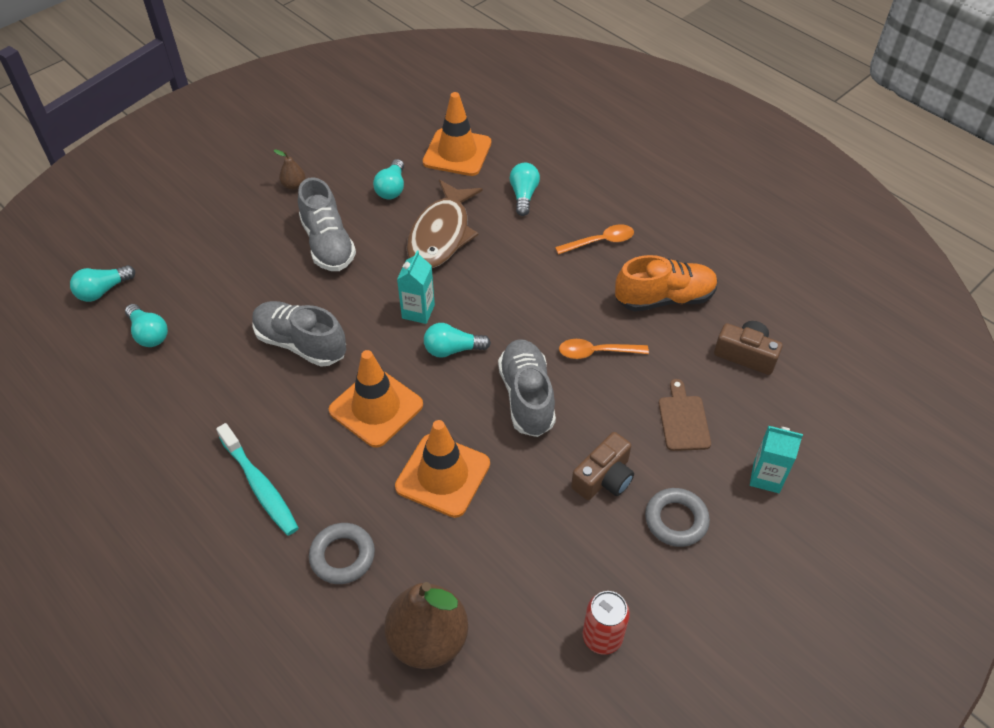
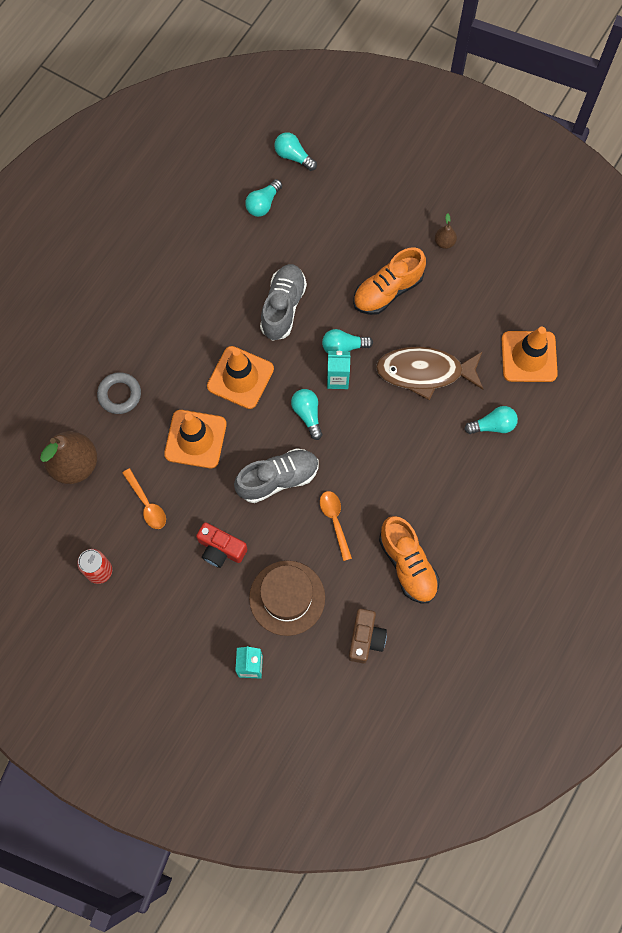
camera: 75 degrees right, 20 degrees up
(260, 486) = (158, 326): turquoise toothbrush -> none
(328, 244) = (387, 291): grey shoe -> orange shoe
(392, 188) = (466, 318): turquoise light bulb -> turquoise light bulb (343, 347)
(600, 242) = (457, 500): orange spoon -> orange spoon (146, 504)
(604, 478) = (221, 549): brown camera -> red camera
(676, 520) = (198, 605): grey ring -> none
(683, 420) = (287, 598): brown cutting board -> brown hat

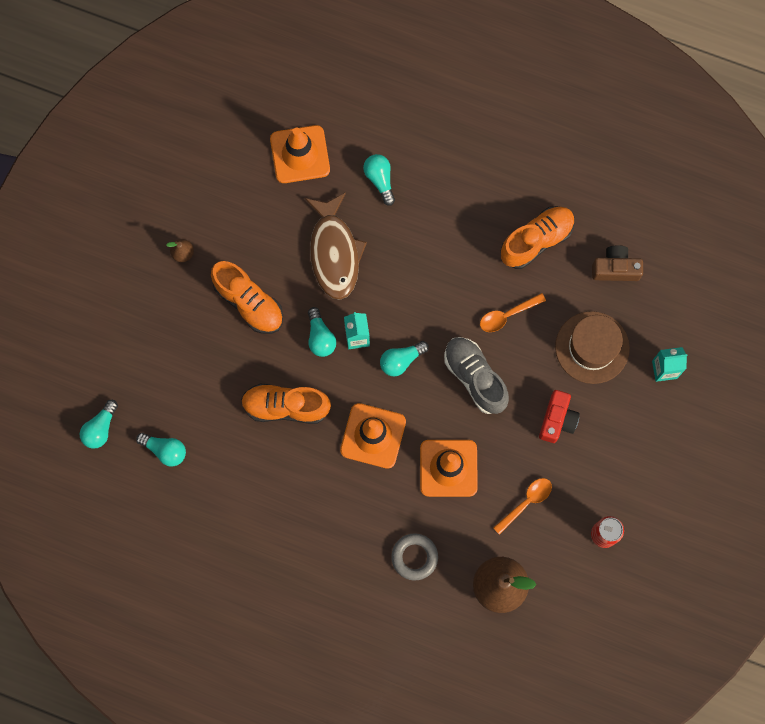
camera: 100 degrees left, 5 degrees up
(283, 307) = (286, 406): grey shoe -> orange shoe

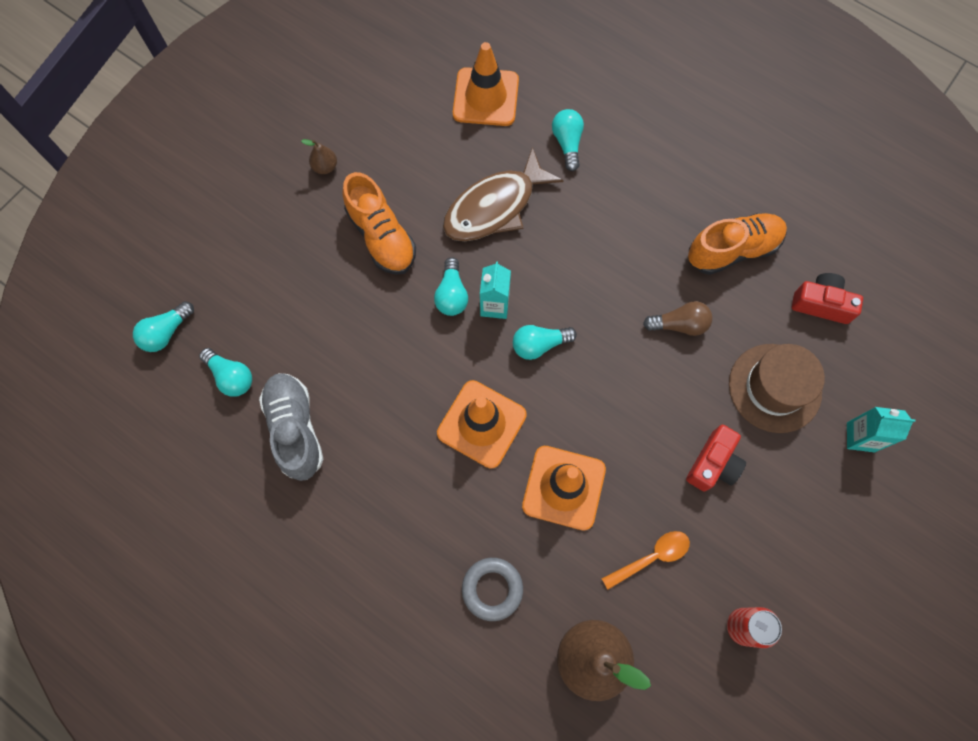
camera: 15 degrees right, 5 degrees down
(286, 406) = (388, 363): orange shoe -> none
(334, 252) = (495, 207): brown fish -> brown fish turned 45 degrees clockwise
(475, 378) = (623, 387): grey shoe -> grey shoe (295, 429)
(507, 315) = (679, 324): orange spoon -> brown light bulb
(615, 268) = (821, 304): brown camera -> red camera

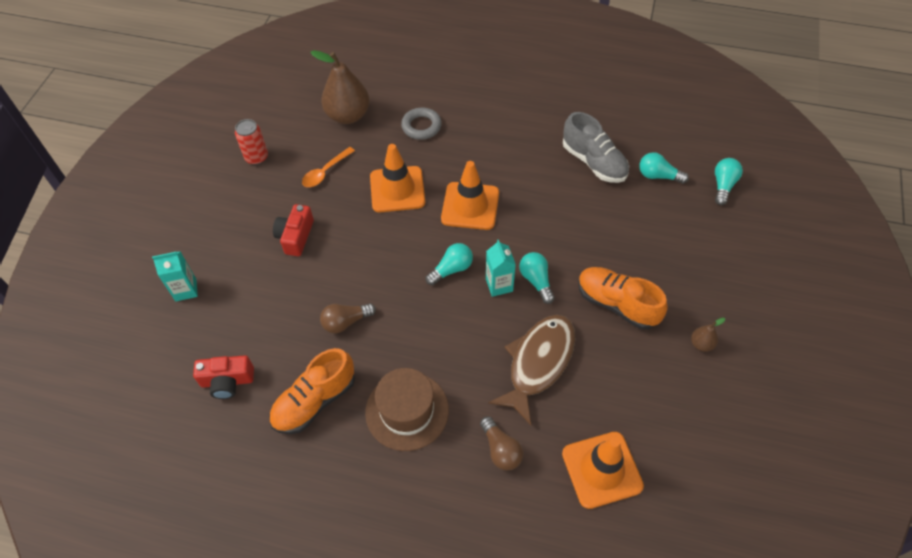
camera: 160 degrees right, 15 degrees down
(567, 143) = (501, 450): turquoise light bulb -> brown light bulb
(774, 388) = (258, 302): brown hat -> brown hat (407, 411)

